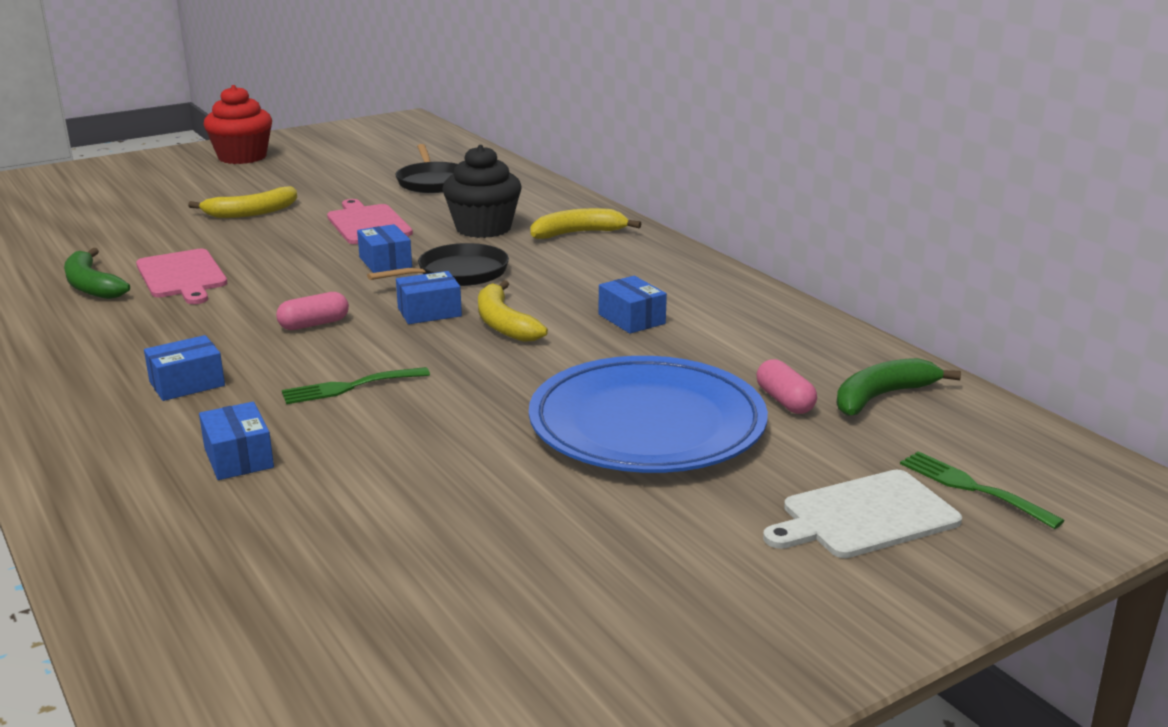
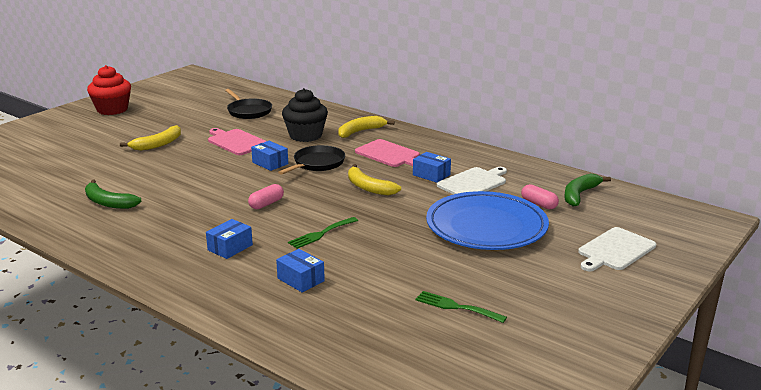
camera: 20 degrees left, 0 degrees up
(182, 276) = (158, 188): pink cutting board -> pink cutting board (389, 154)
(429, 312) = (323, 187): blue box -> none
(695, 343) = (473, 183): none -> white cutting board
(971, 487) = (648, 229): green fork -> green fork (456, 307)

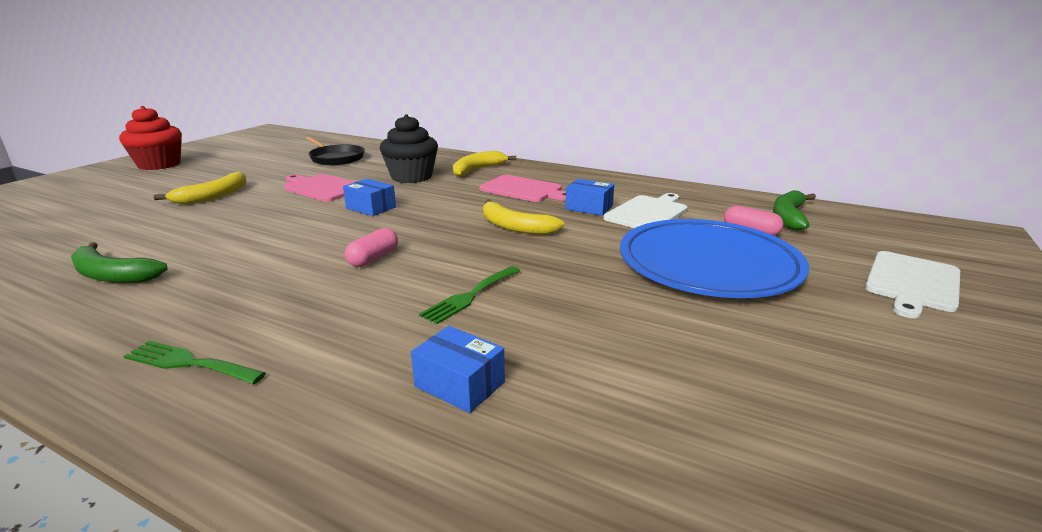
camera: 10 degrees left, 0 degrees up
(230, 247) = (319, 333): blue box -> none
(317, 163) = (435, 204): black pan -> none
(456, 307) = (772, 411): green fork -> green fork (189, 363)

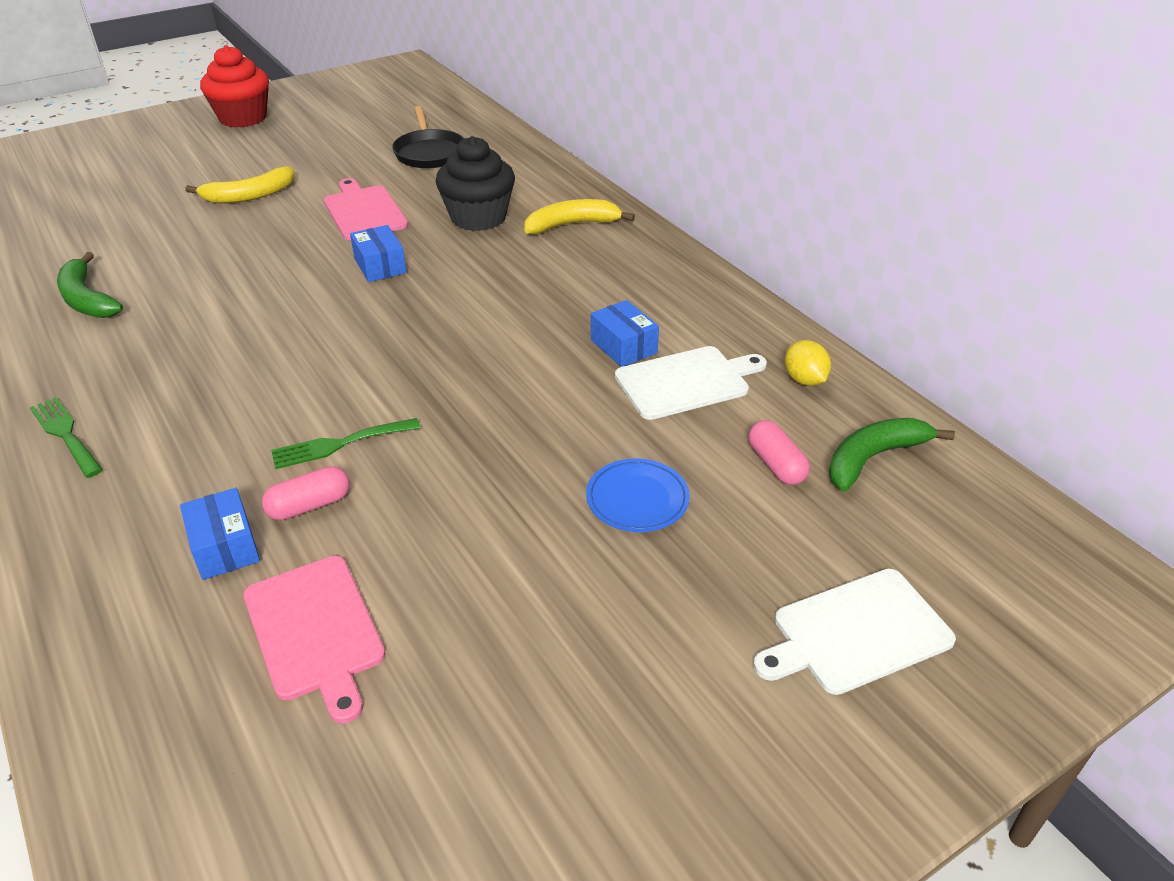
camera: 30 degrees right, 15 degrees up
(373, 258) = (306, 354): pink capsule -> pink capsule (309, 505)
(515, 227) = (496, 353): yellow banana -> none
(523, 189) = (584, 284): pink cutting board -> pink cutting board (315, 631)
(704, 198) = (804, 380): none -> yellow lemon
(708, 265) = (637, 499): blue plate -> blue plate, size x0.43

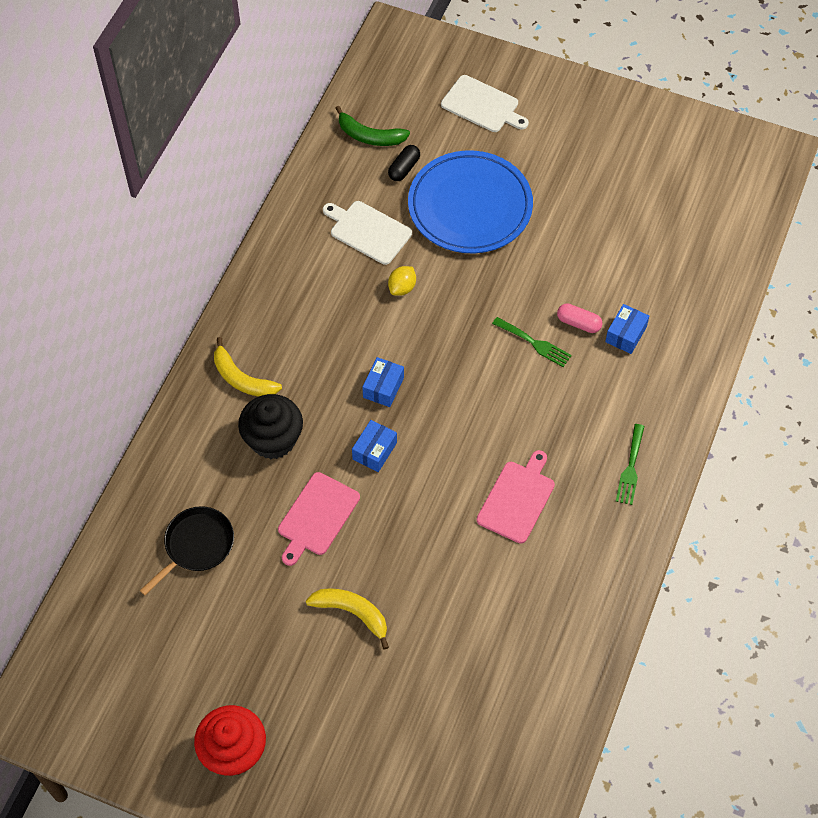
camera: 125 degrees left, 20 degrees up
(87, 299) = (537, 584): green banana -> none
(315, 631) = (631, 268): pink cutting board -> pink cutting board (517, 499)
(623, 346) = (358, 274): blue box -> blue box (383, 387)
(637, 499) = (470, 206): blue plate -> blue plate, size x2.31
(776, 464) = (404, 168): pink capsule -> black capsule
(804, 380) = (327, 184): yellow lemon -> yellow lemon (402, 288)

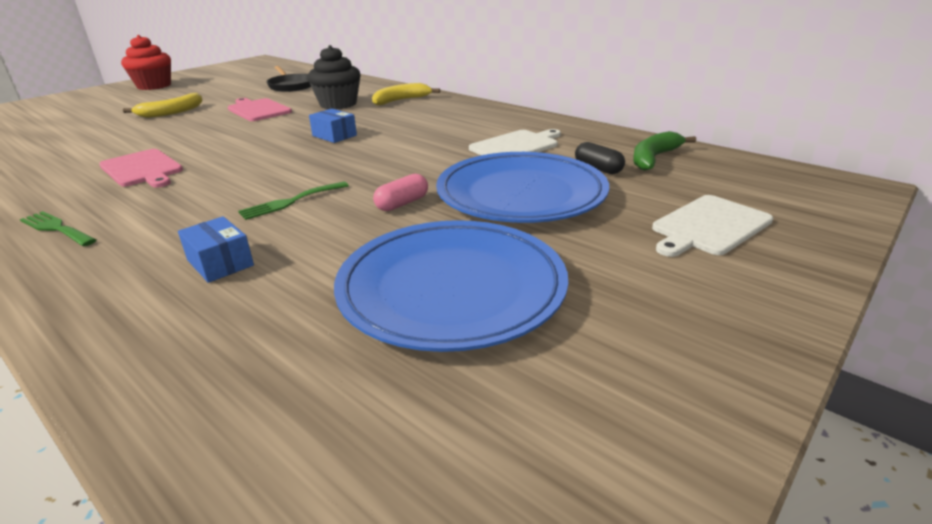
camera: 110 degrees right, 30 degrees down
(374, 451) = (281, 128): blue box -> none
(402, 288) = (433, 152): yellow lemon -> none
(578, 323) = (282, 232): pink capsule -> pink capsule (402, 204)
(602, 211) = (452, 289): none -> blue plate

